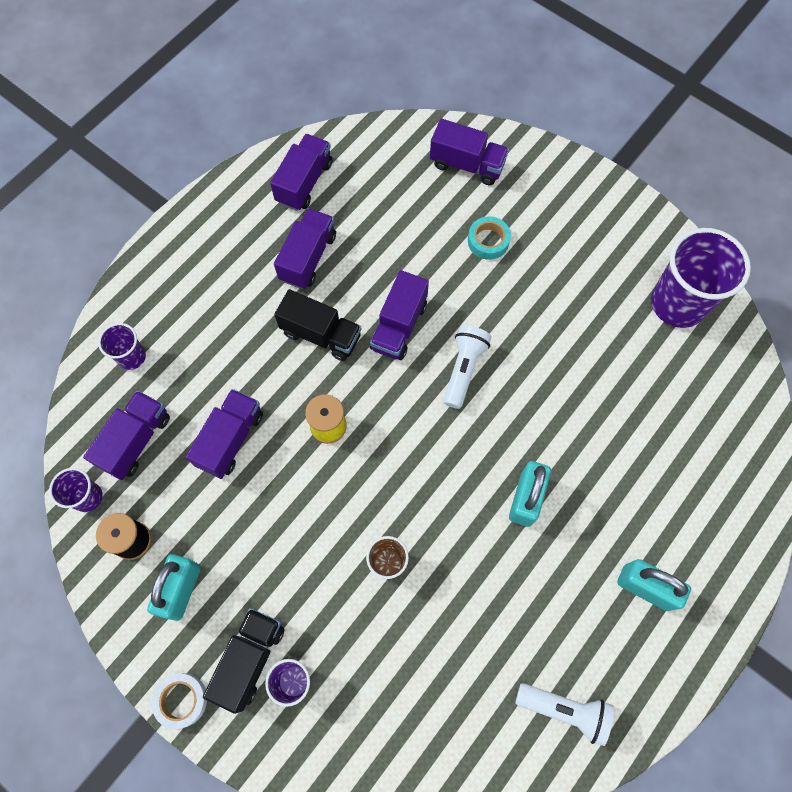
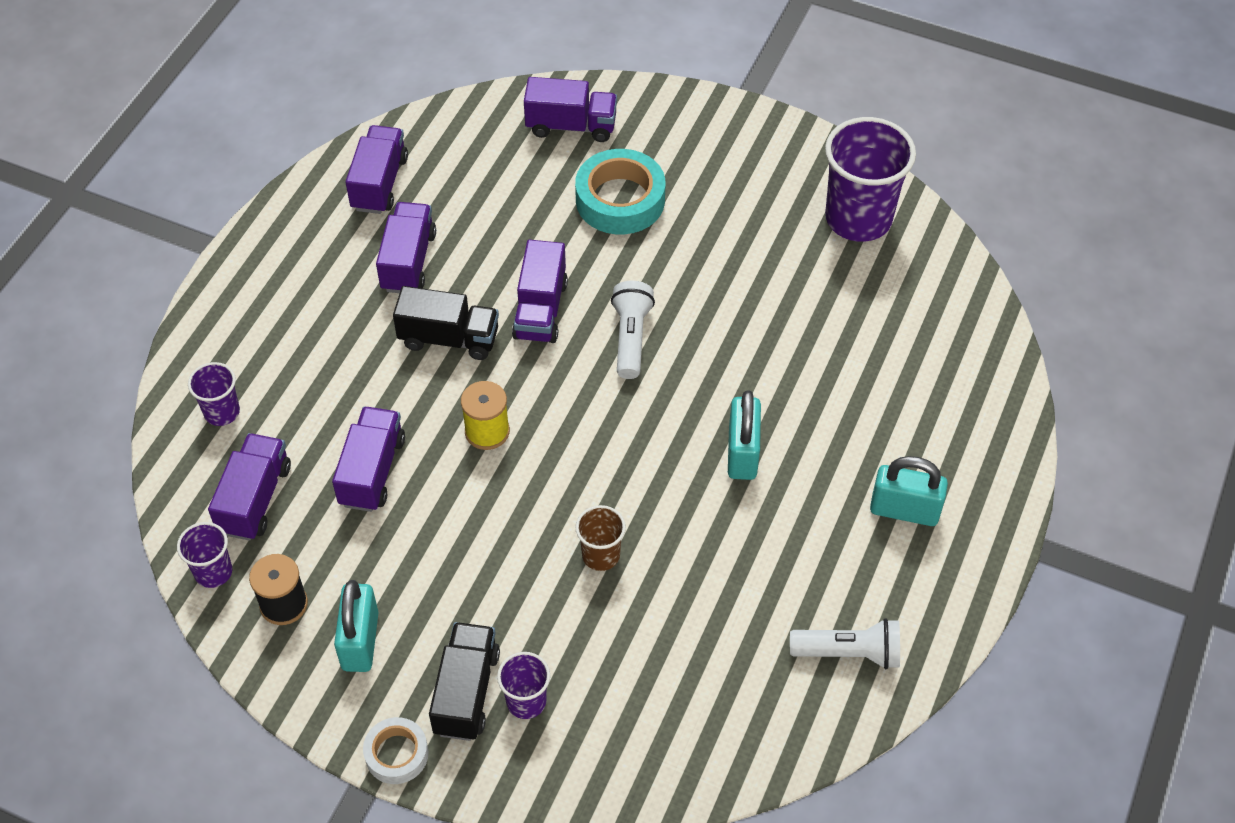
camera: 15 degrees left, 15 degrees down
(488, 241) = (620, 200): turquoise tape -> turquoise tape, size x1.75

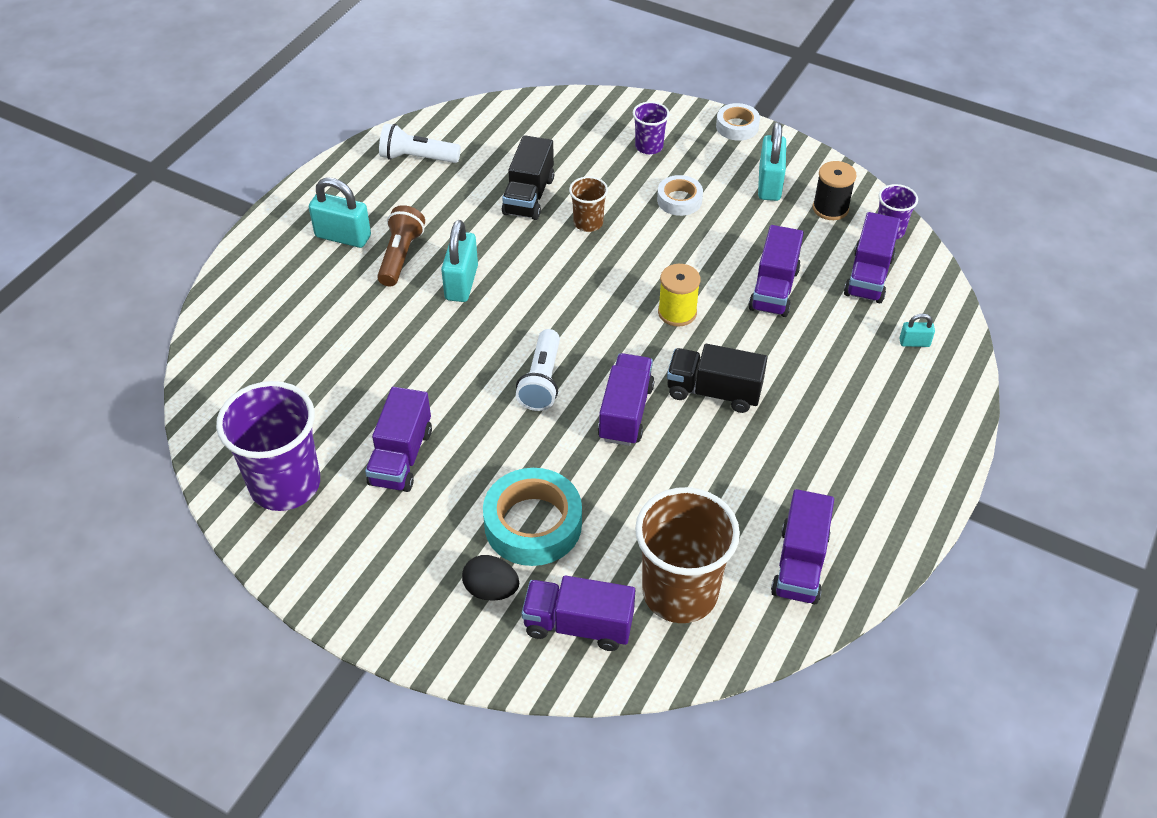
camera: 175 degrees left, 5 degrees down
(222, 412) = (914, 343): purple cup -> turquoise padlock
(408, 261) = (759, 470): purple truck -> purple truck (401, 457)
(466, 692) = (691, 153): black truck -> black truck (528, 196)
(483, 603) = (679, 200): none -> white tape
(486, 155) = (680, 592): none -> brown cup
(648, 146) = (491, 590): none -> black egg
(824, 486) = (400, 256): none -> brown flashlight

